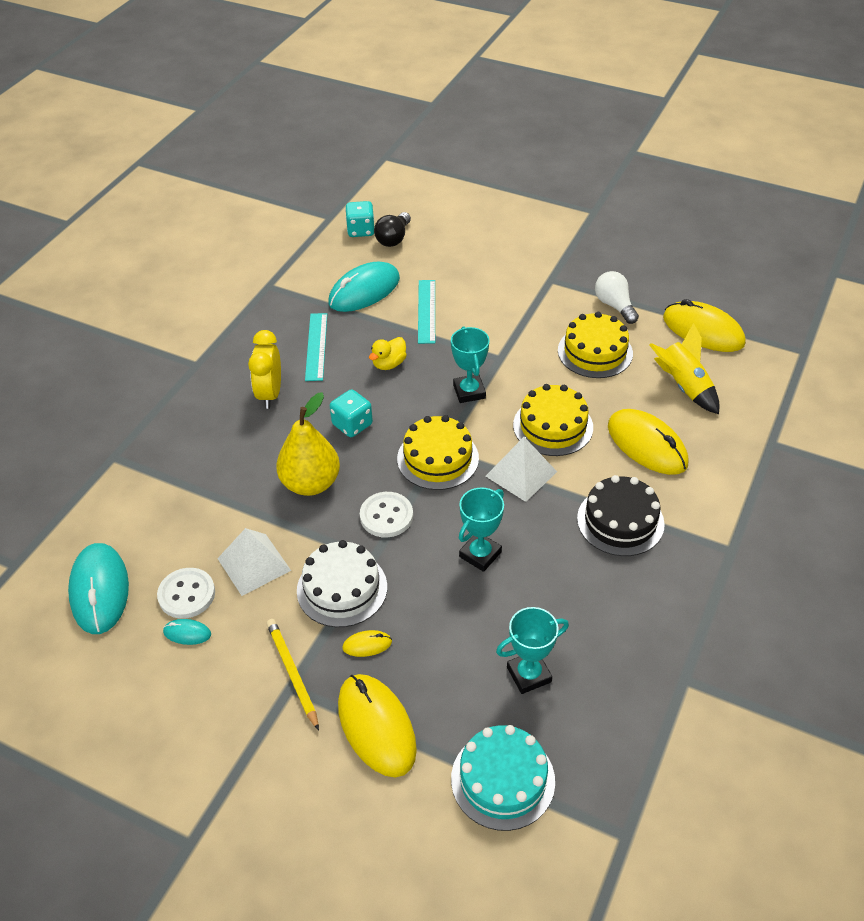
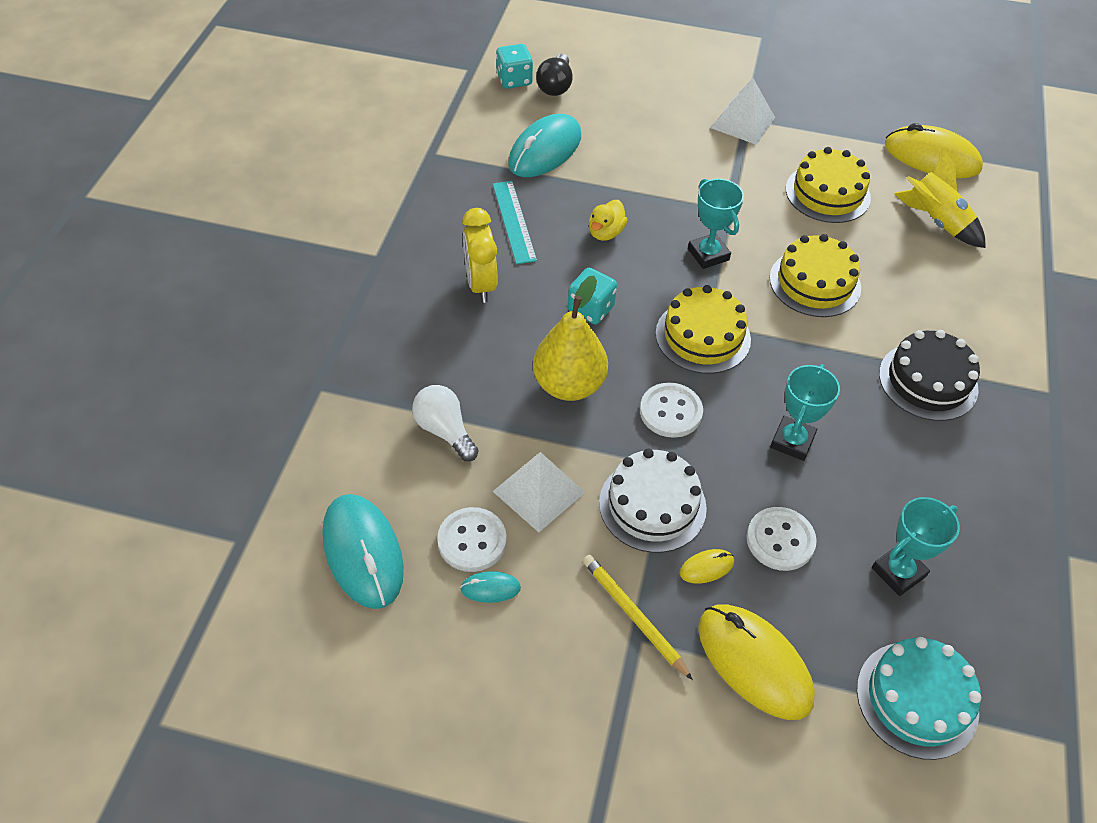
camera: 15 degrees left, 5 degrees up
(426, 311) = (625, 166): turquoise ruler -> none
(437, 633) = (780, 540): none -> white button
(521, 473) = (801, 342): white pyramid -> white pyramid (743, 122)
(614, 306) = (828, 139): white light bulb -> white light bulb (445, 431)
(647, 445) = (922, 292): yellow mouse -> none

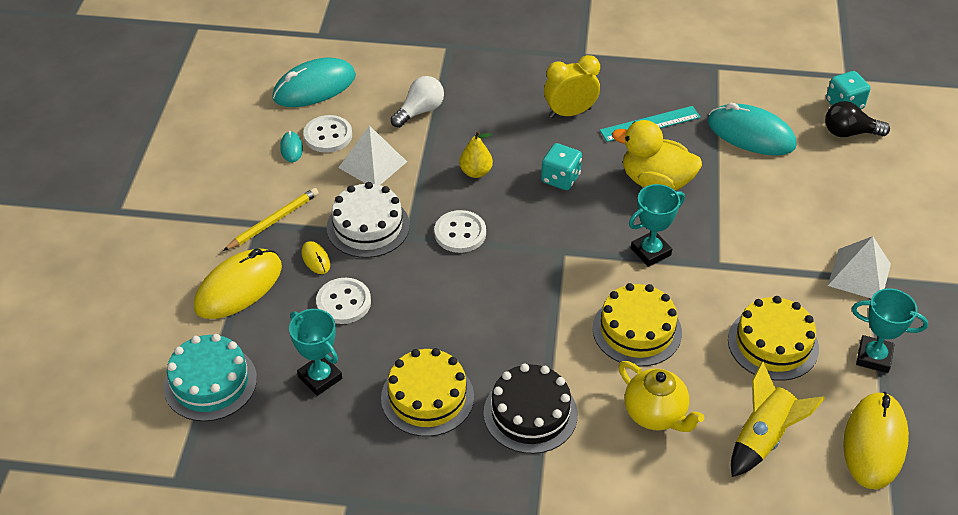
camera: 85 degrees right, 5 degrees down
(569, 385) = (475, 172): yellow pear -> yellow pear, size x0.56
(605, 233) = (656, 181): yellow duck -> yellow duck, size x1.81
(703, 336) = (547, 250): yellow cake -> yellow cake (427, 397)
(792, 441) = (442, 311): turquoise trophy -> turquoise trophy (874, 357)
(918, 287) = (655, 414): none -> yellow teapot

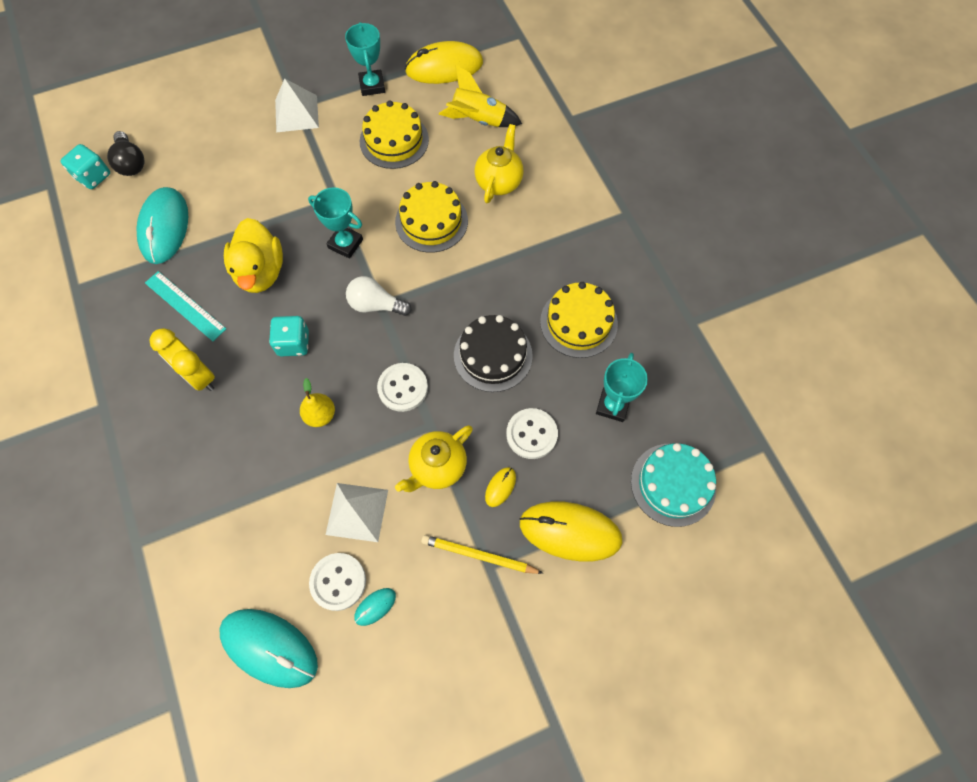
camera: 120 degrees left, 20 degrees up
(368, 226) = (437, 467): white cake -> yellow teapot
(420, 111) = (258, 512): white light bulb -> white light bulb (376, 305)
(530, 413) = (547, 252): black cake -> black cake (493, 355)

